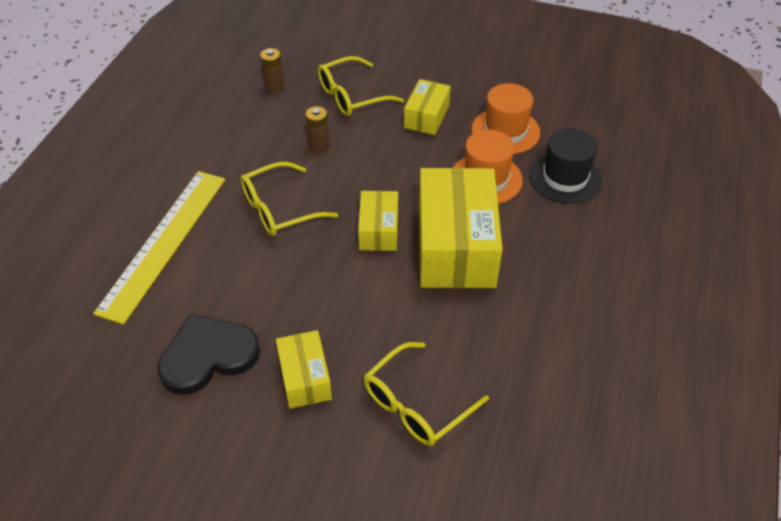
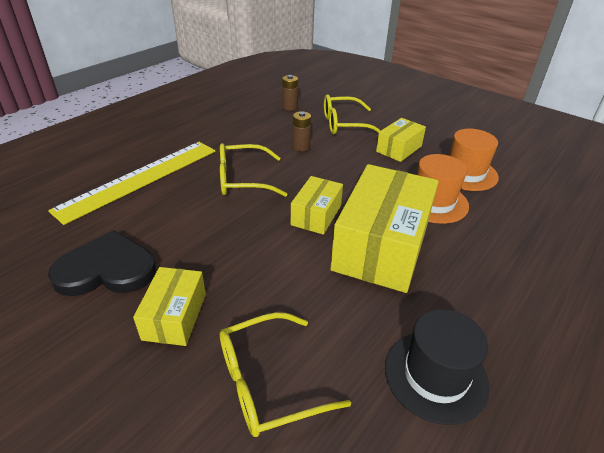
camera: 20 degrees right, 10 degrees down
(565, 177) = (512, 219): black hat -> black hat (435, 375)

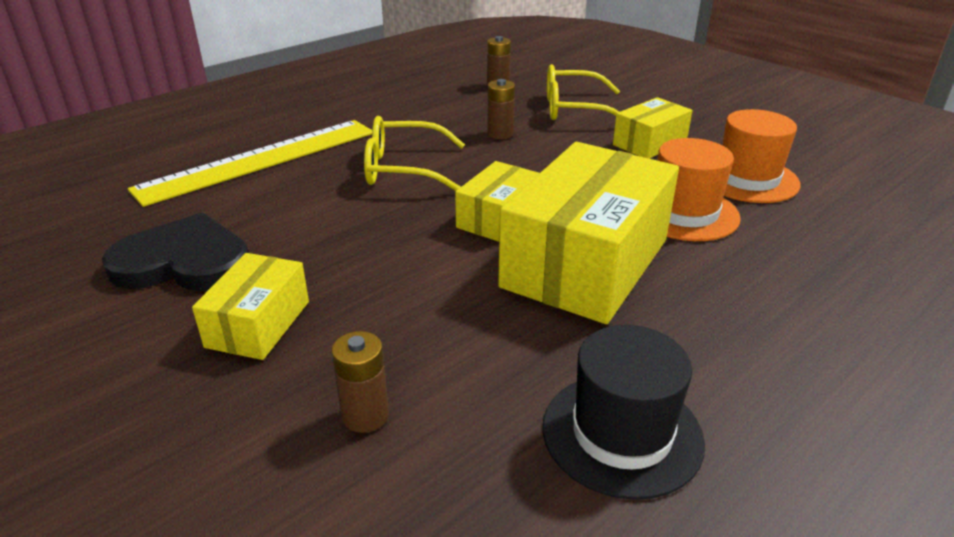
camera: 10 degrees right, 5 degrees down
(268, 382) = (365, 415): yellow glasses -> brown battery

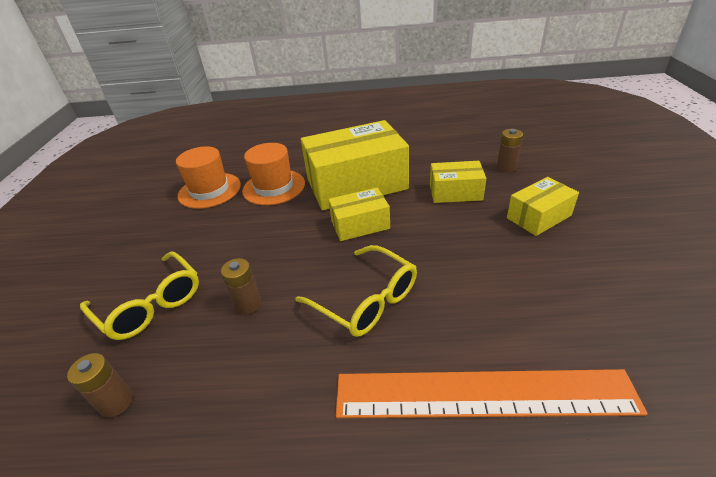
camera: 135 degrees left, 5 degrees up
(183, 262) = (581, 279): black heart -> none
(260, 160) = (482, 393): yellow ruler -> orange ruler
(622, 433) = (425, 137): black hat -> none
(649, 143) = (190, 237): yellow box -> yellow box (455, 192)

